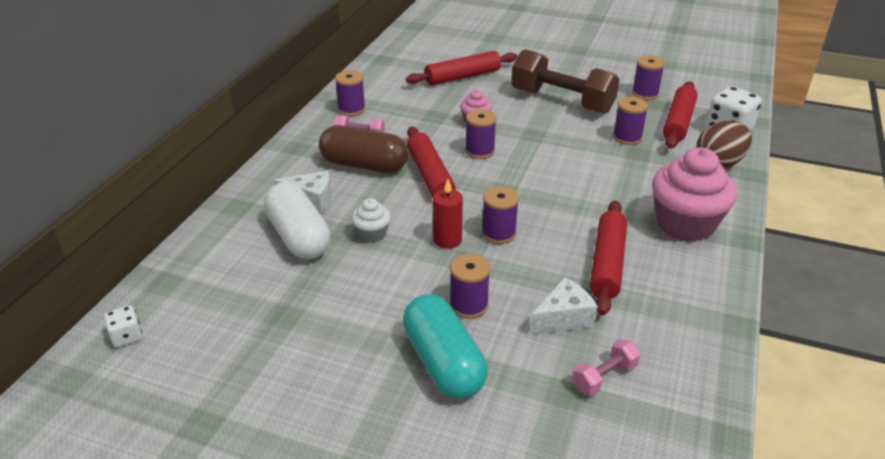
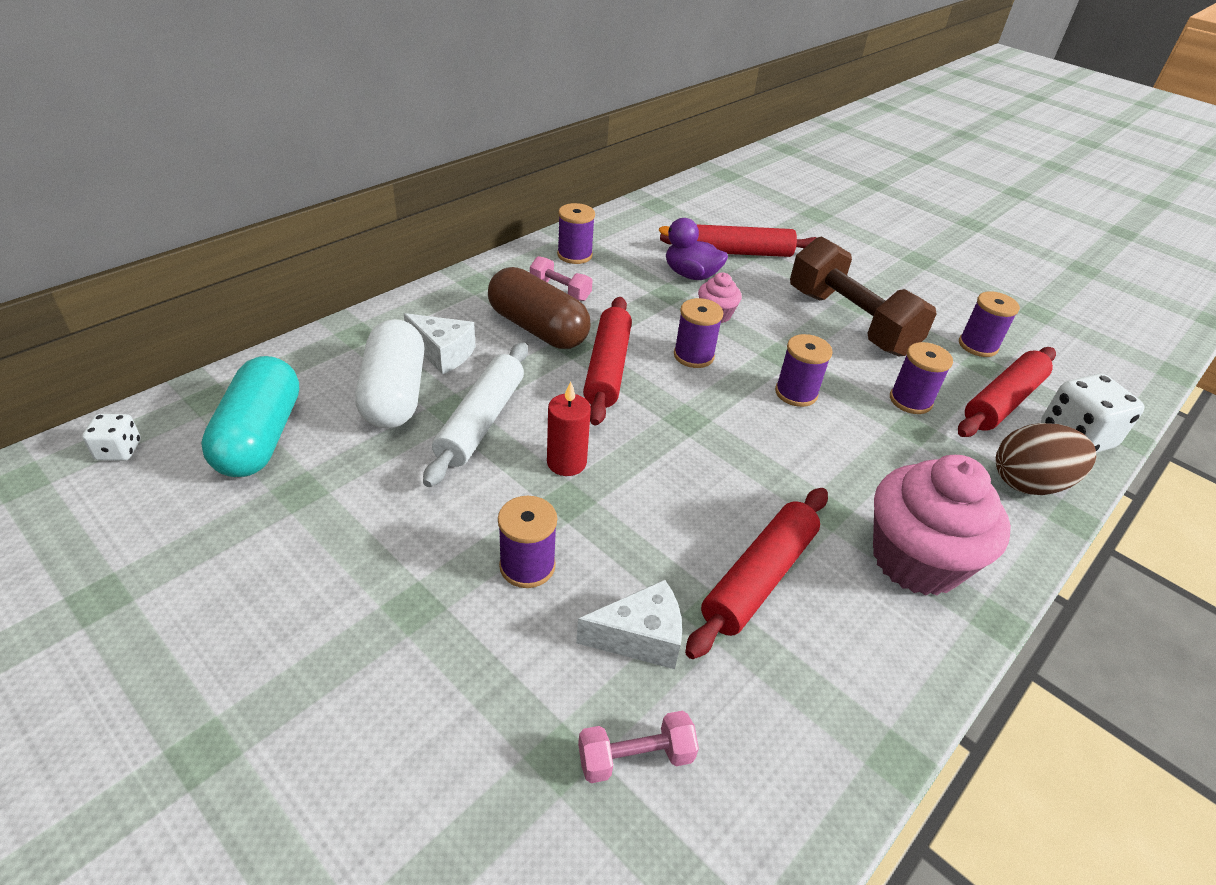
camera: 20 degrees right, 5 degrees up
(372, 234) = (480, 421): white cupcake -> white rolling pin
(441, 100) = (691, 275): none -> purple duck
(443, 362) = (435, 636): turquoise capsule -> turquoise capsule (260, 437)
(498, 233) = (638, 477): purple spool -> purple spool (796, 393)

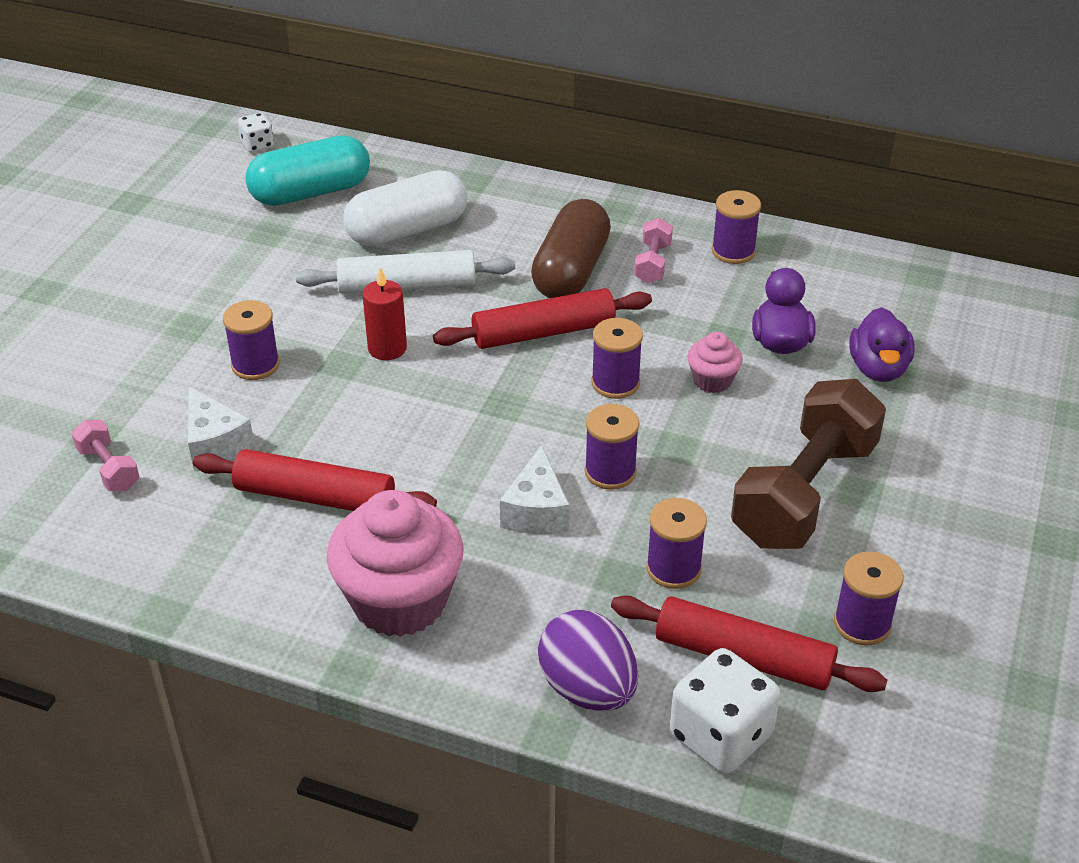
camera: 70 degrees right, 0 degrees up
(443, 353) = (484, 233): white cheese -> white cheese (536, 511)
(740, 253) = (878, 369): red rolling pin -> purple duck
(1029, 483) = (587, 689): brown egg -> purple egg

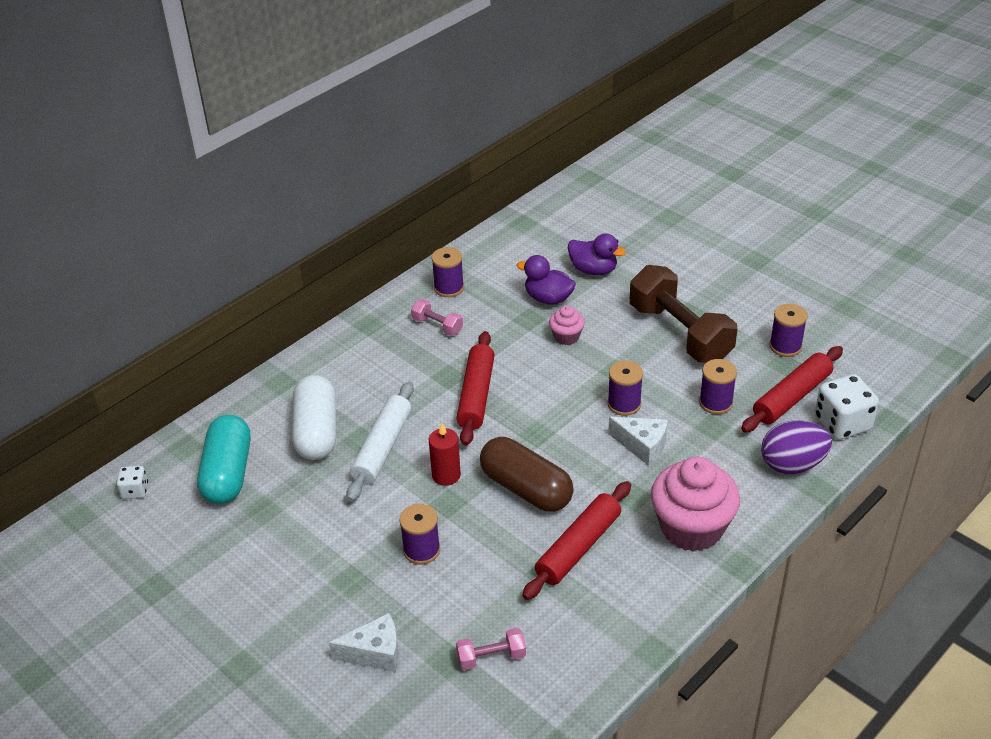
camera: 65 degrees left, 0 degrees up
(215, 443) = (496, 590): white cheese -> white cheese (375, 653)
(571, 271) = (420, 364): brown capsule -> brown capsule (526, 489)
(615, 383) = (545, 378): purple spool -> none

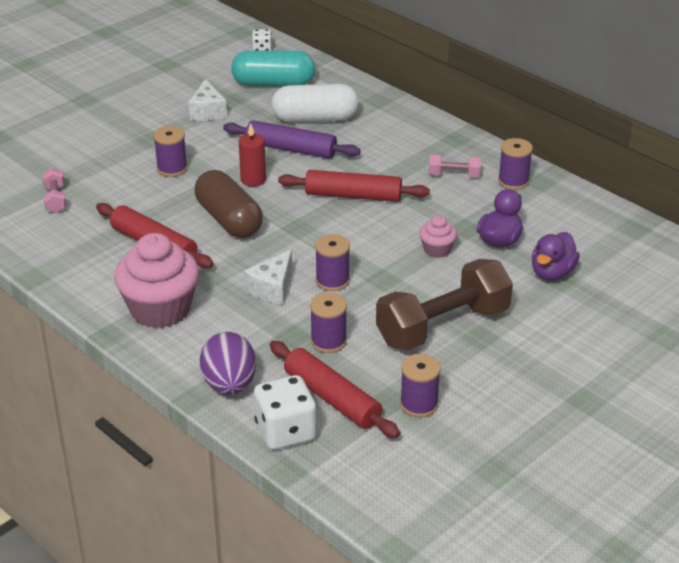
camera: 90 degrees right, 5 degrees down
(375, 653) = (78, 150): white cheese -> white cheese (207, 112)
(382, 448) = (291, 149): white rolling pin -> purple rolling pin
(437, 325) = (454, 175): pink dumbbell -> pink dumbbell turned 60 degrees clockwise
(526, 489) = (229, 220): brown capsule -> brown capsule turned 75 degrees counterclockwise

